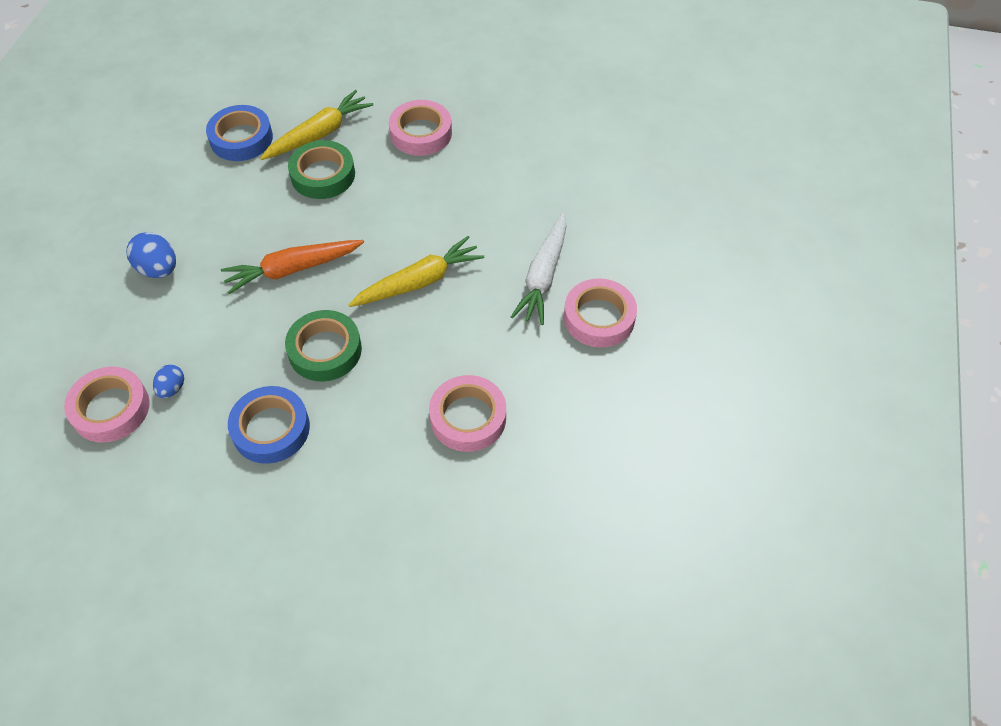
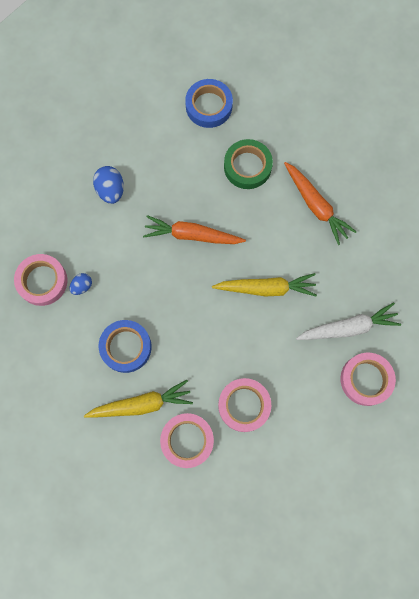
camera: 30 degrees right, 20 degrees up
(319, 134) = (262, 129): yellow carrot -> yellow carrot (141, 404)
(325, 350) = (183, 308): green tape -> none
(421, 133) = (331, 164): pink tape -> pink tape (187, 440)
(428, 178) = (315, 205): none -> orange carrot
(543, 276) = (348, 327): white carrot -> white carrot turned 150 degrees counterclockwise

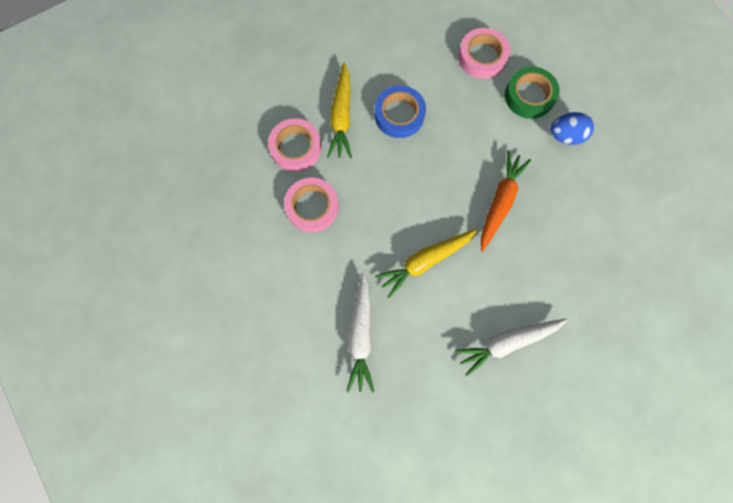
camera: 105 degrees right, 0 degrees up
(82, 286) = (469, 90): blue egg -> none
(209, 106) = (649, 257): blue tape -> none
(247, 166) = (568, 280): green tape -> green tape (529, 96)
(266, 288) = (425, 261): yellow carrot -> yellow carrot turned 45 degrees clockwise
(315, 205) = (507, 342): orange carrot -> white carrot
(366, 379) = (301, 336): pink tape -> none

